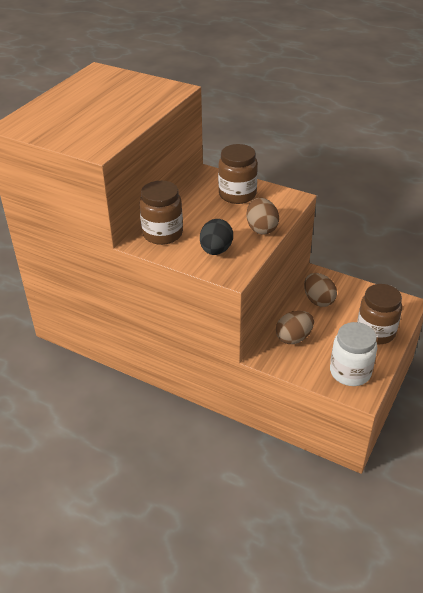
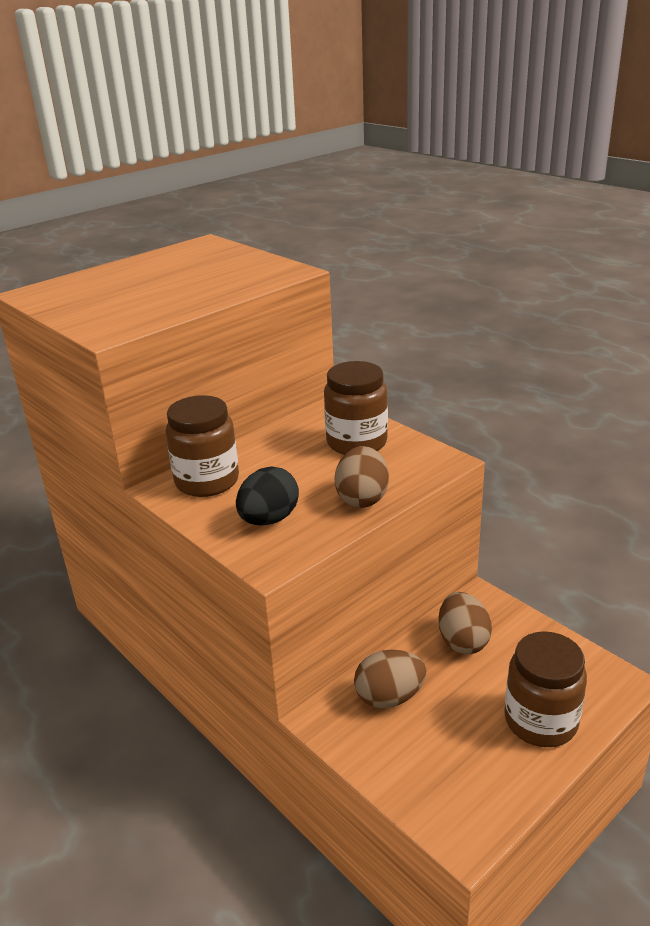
camera: 20 degrees right, 10 degrees down
(350, 372) = (460, 786): white jar -> none

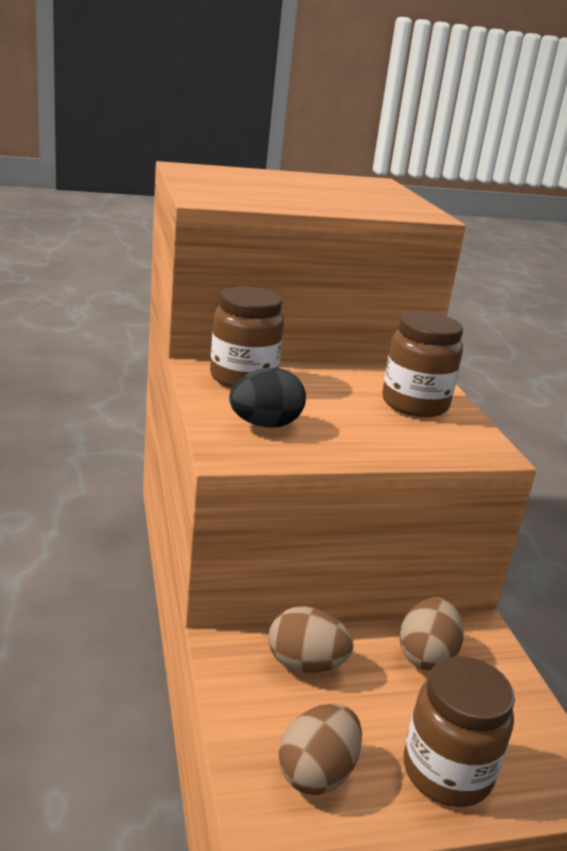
camera: 25 degrees right, 5 degrees down
(362, 498) = (371, 445): brown egg -> brown egg (317, 773)

